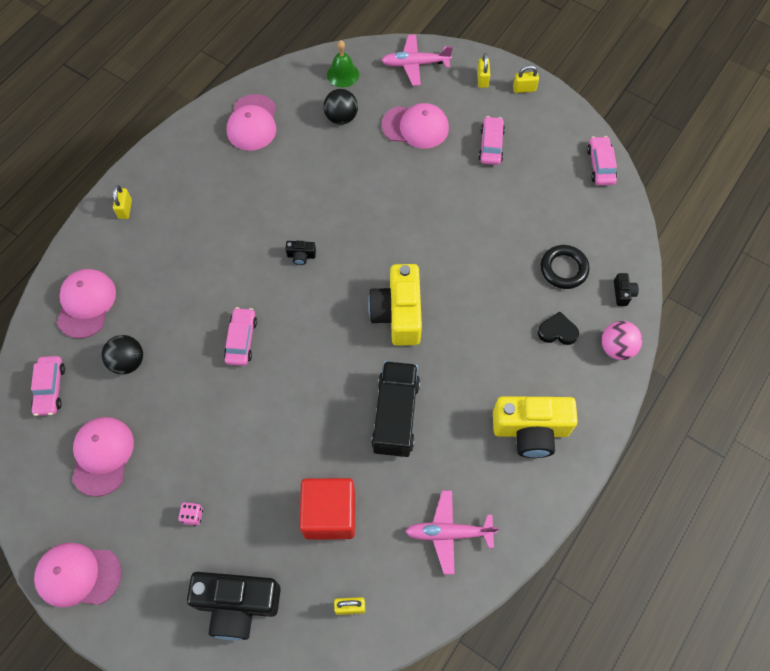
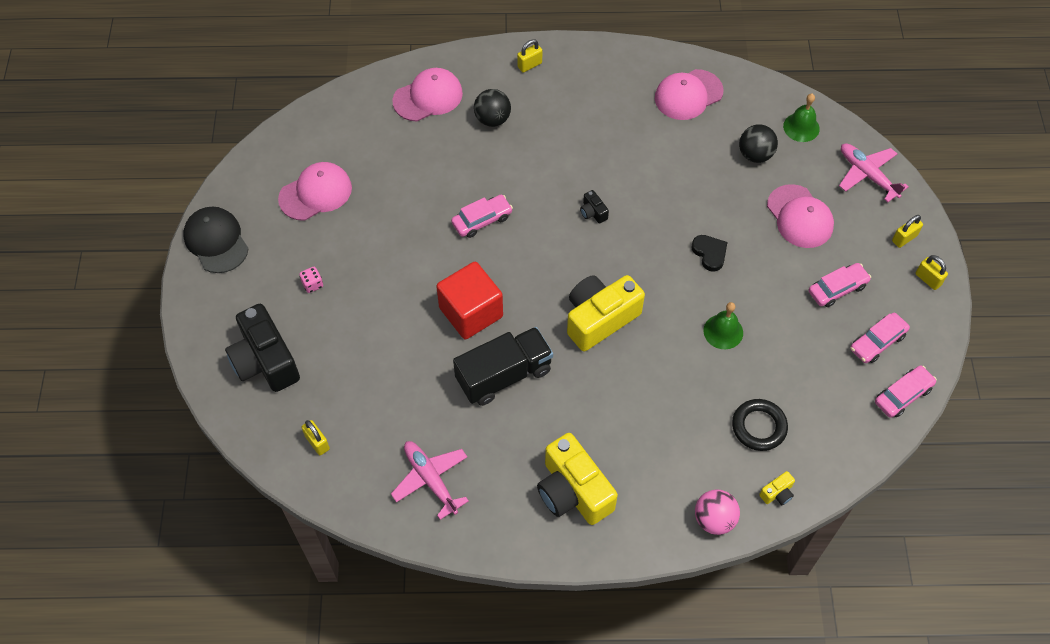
camera: 55 degrees right, 5 degrees down
(50, 388) = (342, 123): pink car -> pink car (877, 342)
(78, 575) = (216, 241): pink cap -> black cap
(128, 362) = (402, 157): black ball -> black ball (492, 119)
(329, 514) = (382, 379): red cube -> red cube (471, 312)
(471, 239) = (723, 331): none -> green bell
(557, 331) = (689, 458): black heart -> black heart (709, 253)
(623, 293) = (777, 493): black camera -> yellow camera

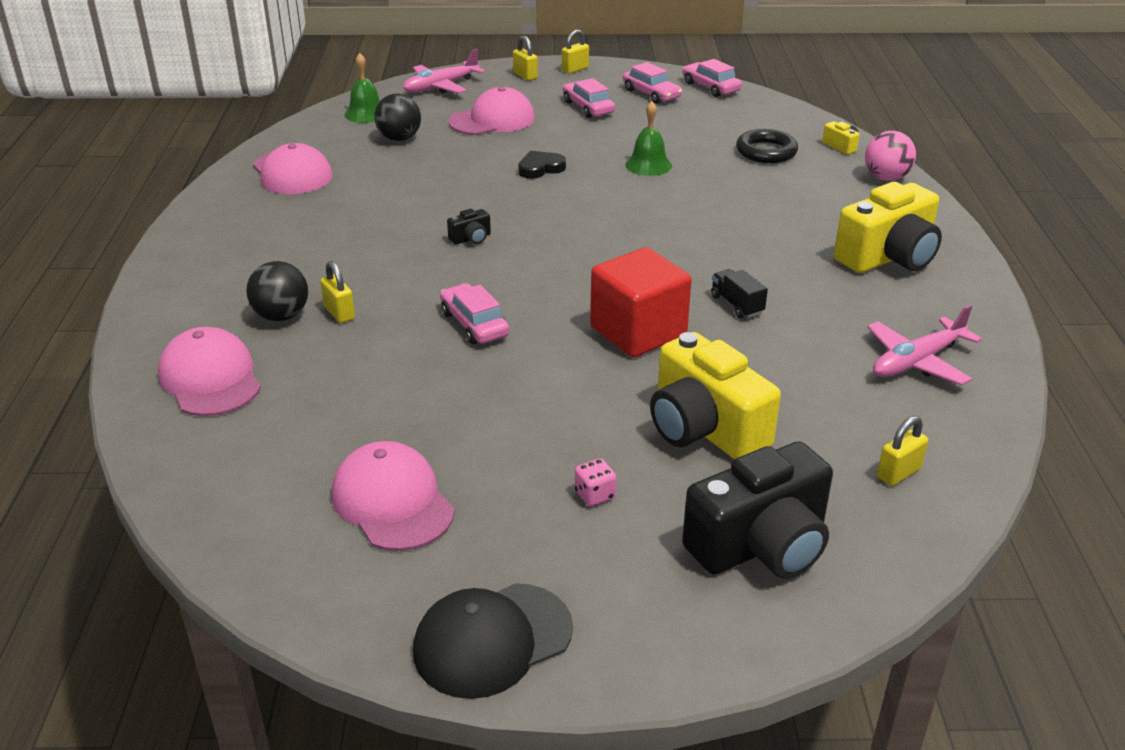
camera: 90 degrees left, 25 degrees down
(504, 375) = (737, 305): black truck -> black truck, size x0.47
(529, 65) = (185, 284): yellow padlock -> yellow padlock (339, 313)
(599, 319) = (639, 236): yellow camera -> yellow camera (704, 428)

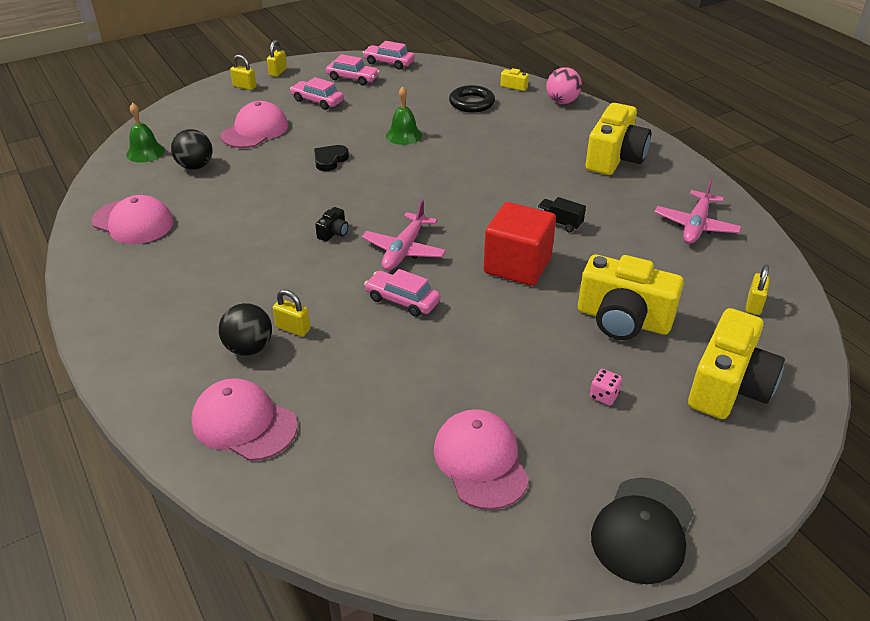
camera: 30 degrees left, 5 degrees up
(392, 502) = (480, 461): pink cap -> pink cap turned 45 degrees clockwise
(441, 86) = (186, 112): pink plane -> pink plane (404, 250)
(761, 545) = (728, 386): black camera -> yellow camera

